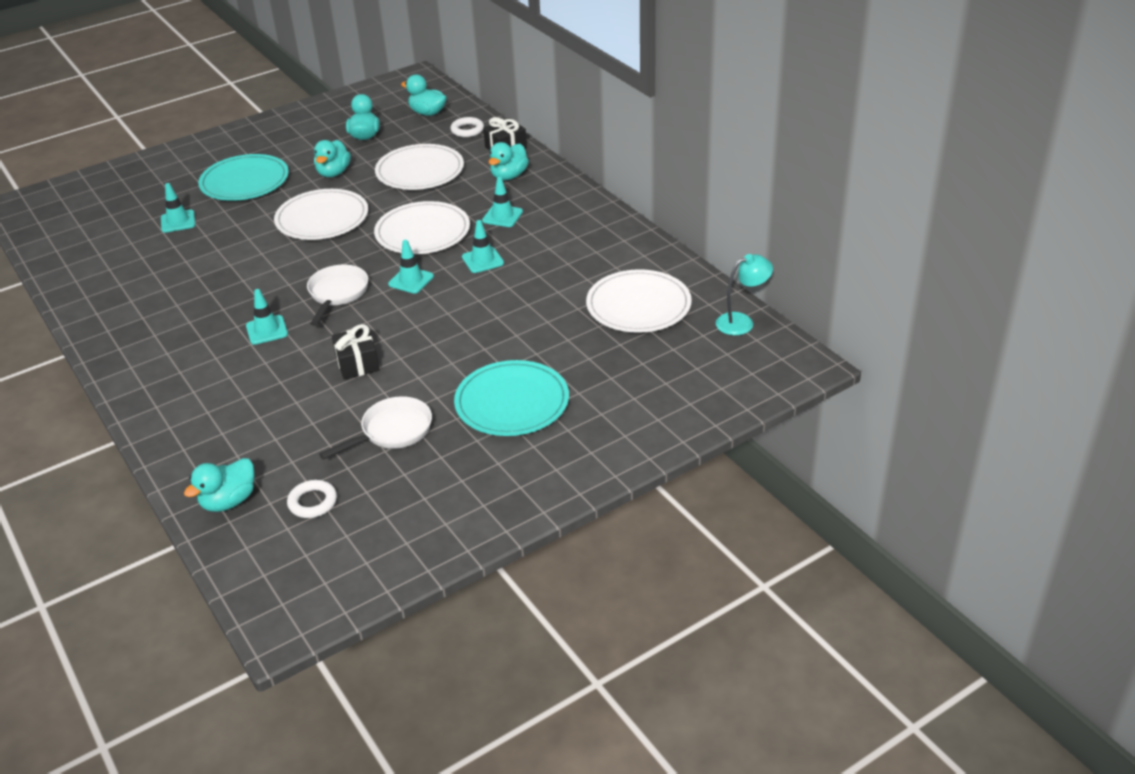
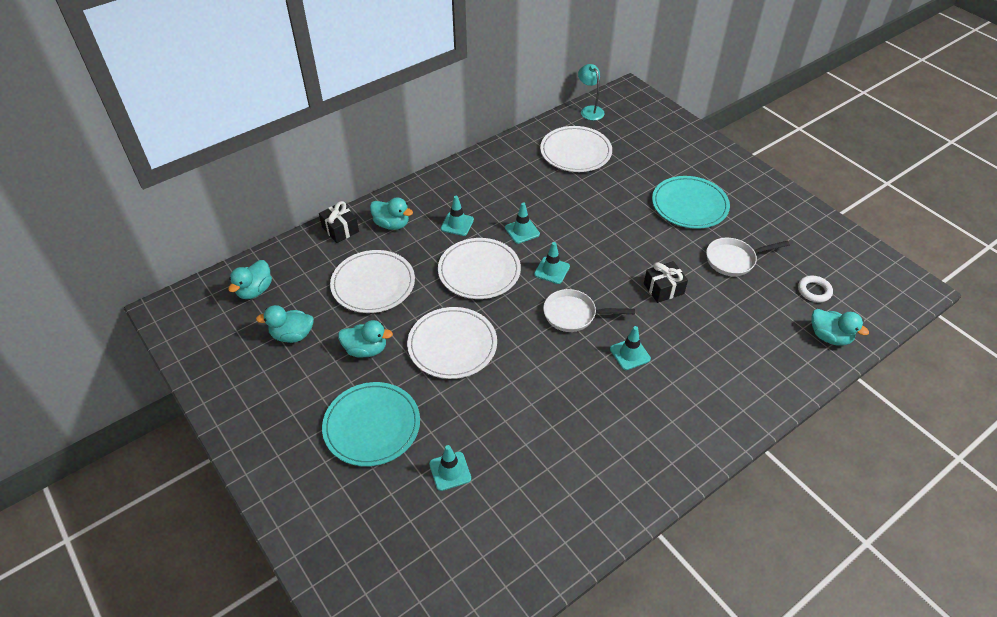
camera: 95 degrees left, 10 degrees up
(392, 431) = (734, 260): white pan -> white pan turned 60 degrees counterclockwise
(467, 130) = (300, 258): white ring -> none

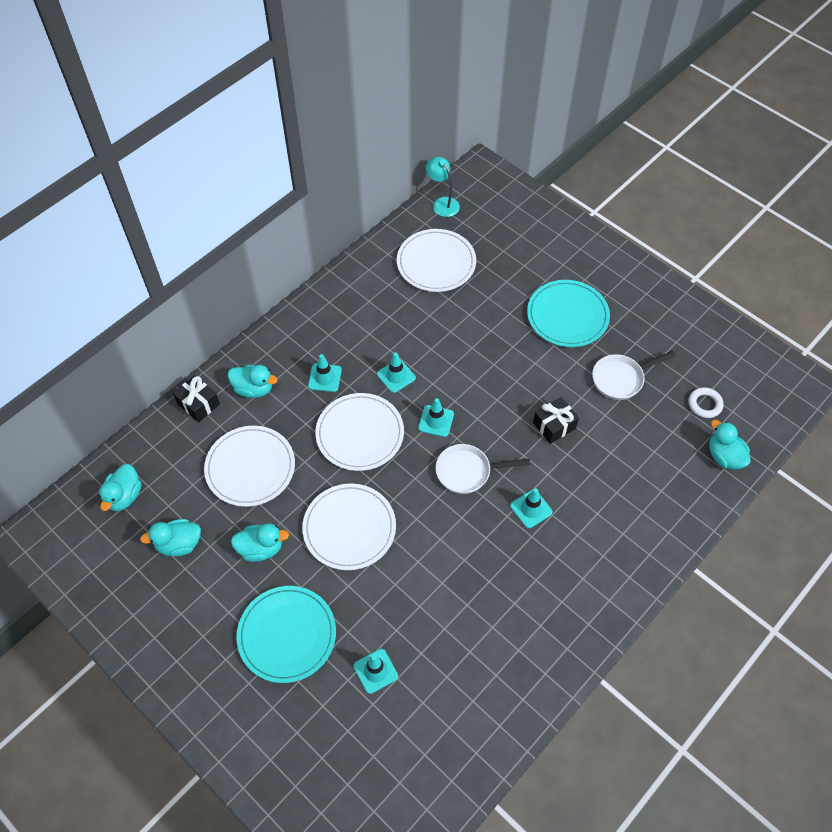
camera: 10 degrees left, 10 degrees up
(829, 337) = (724, 456): turquoise duck -> turquoise duck turned 150 degrees counterclockwise

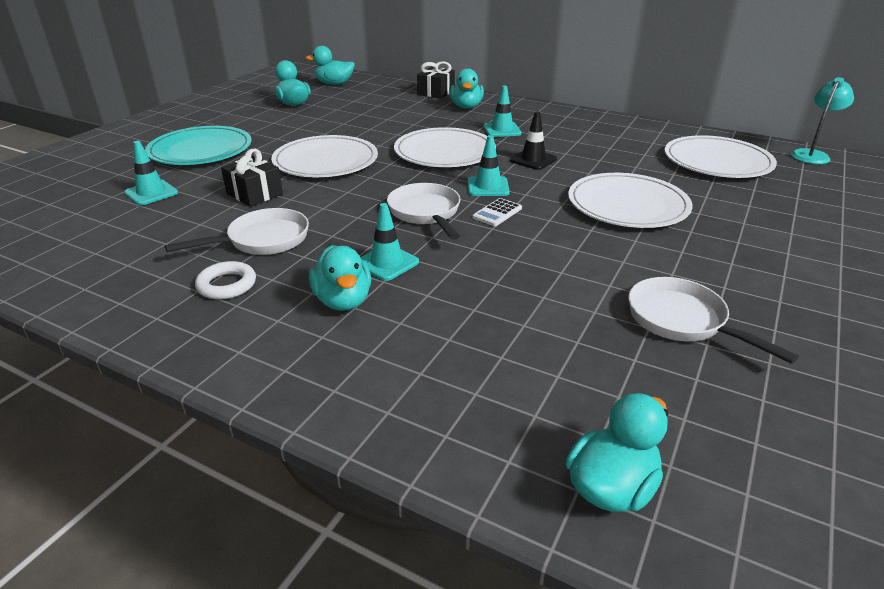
camera: 75 degrees right, 25 degrees down
(250, 467) = (380, 116): white plate -> white plate (627, 205)
(261, 548) = (294, 130): turquoise duck -> turquoise duck (343, 301)
(396, 376) = (533, 160): turquoise traffic cone -> black traffic cone
(479, 427) = (497, 213): none -> white calculator
(482, 584) = (262, 240): none -> white pan
(554, 425) = (539, 266): black gift -> black gift (254, 194)
(567, 315) = (750, 257): turquoise plate -> none
(705, 404) = (724, 440): white ring -> white ring (227, 285)

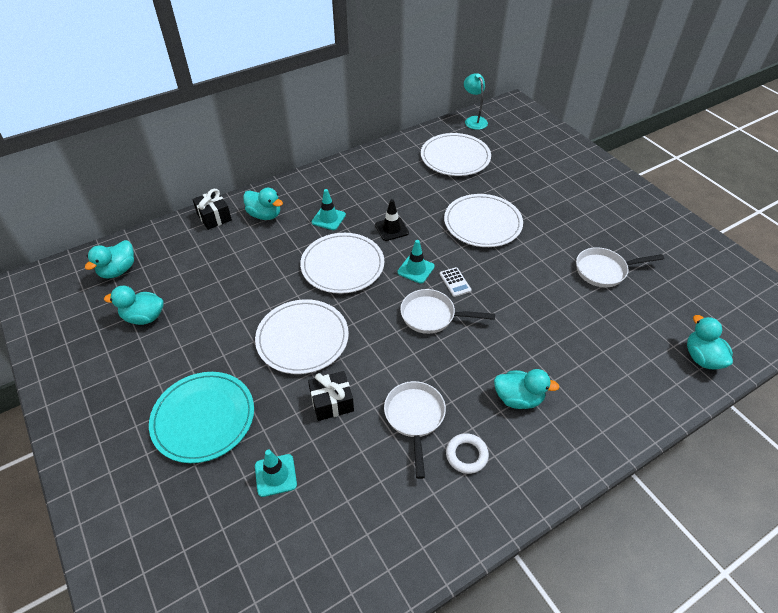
camera: 60 degrees left, 15 degrees up
(387, 263) = (485, 361): turquoise traffic cone -> none

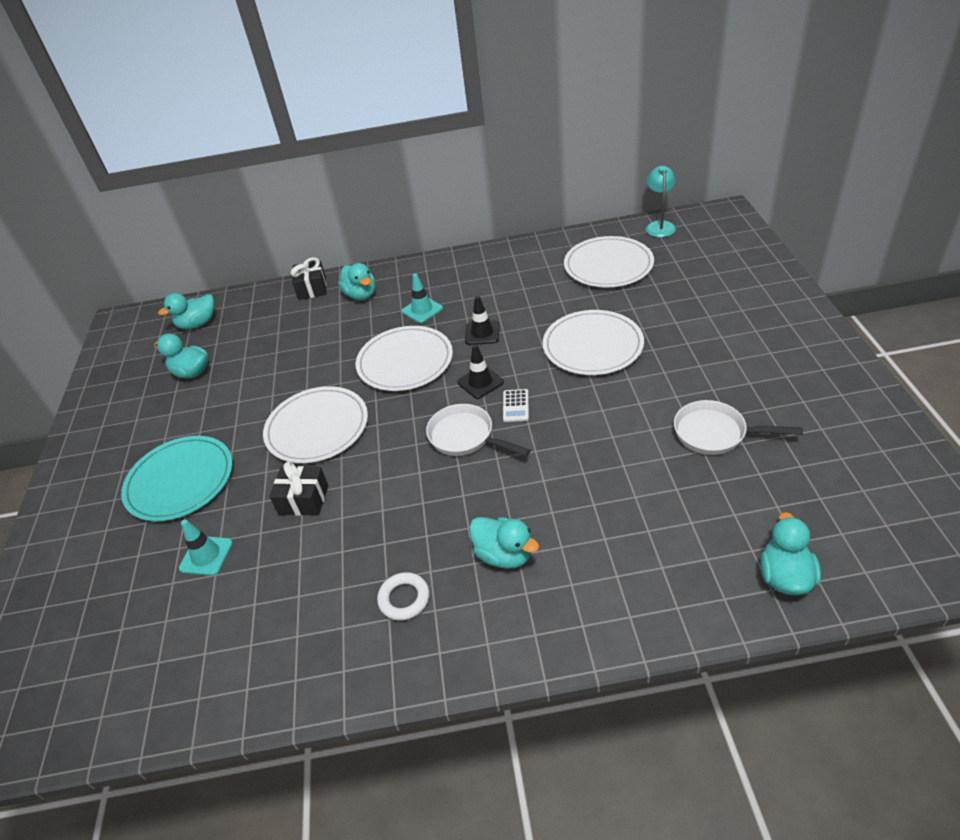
camera: 30 degrees right, 5 degrees down
(414, 418) = (375, 541): white pan -> none
(416, 269) = (480, 382): turquoise traffic cone -> black traffic cone

